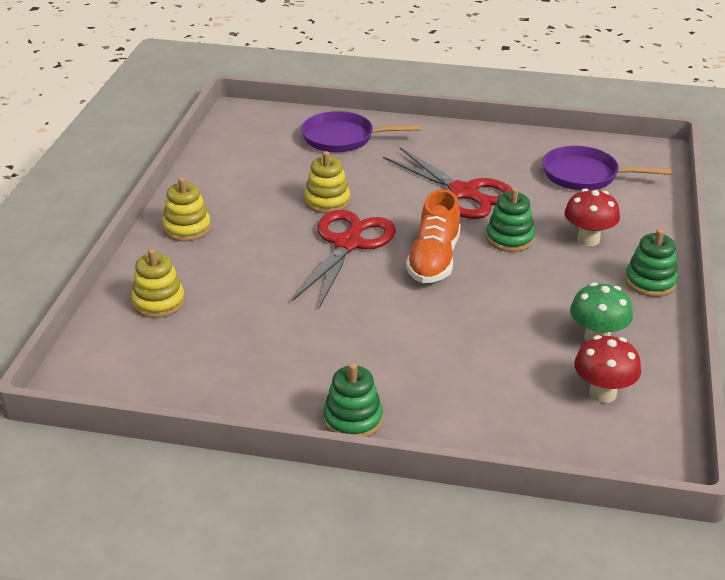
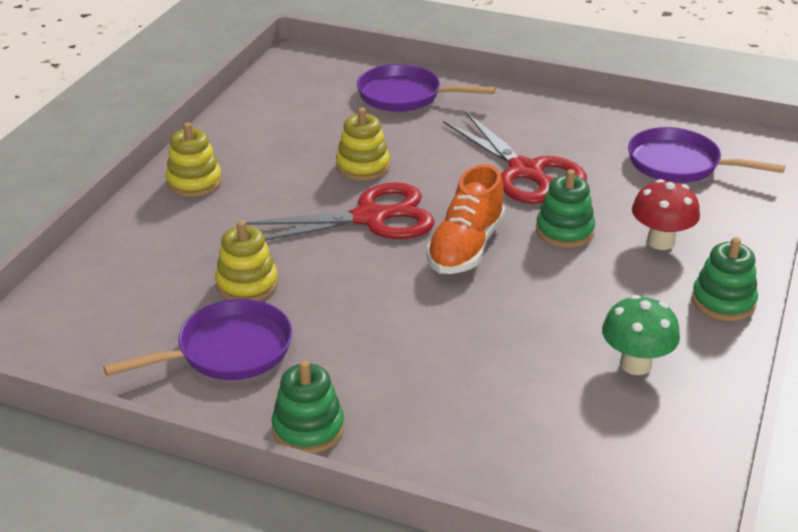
camera: 10 degrees right, 0 degrees up
(158, 302) = (133, 263): yellow stacking toy -> yellow stacking toy (247, 284)
(265, 365) = (227, 351): none -> purple pan
(348, 244) = (371, 218): red scissors -> red scissors turned 45 degrees clockwise
(602, 393) = (622, 434): red mushroom -> none

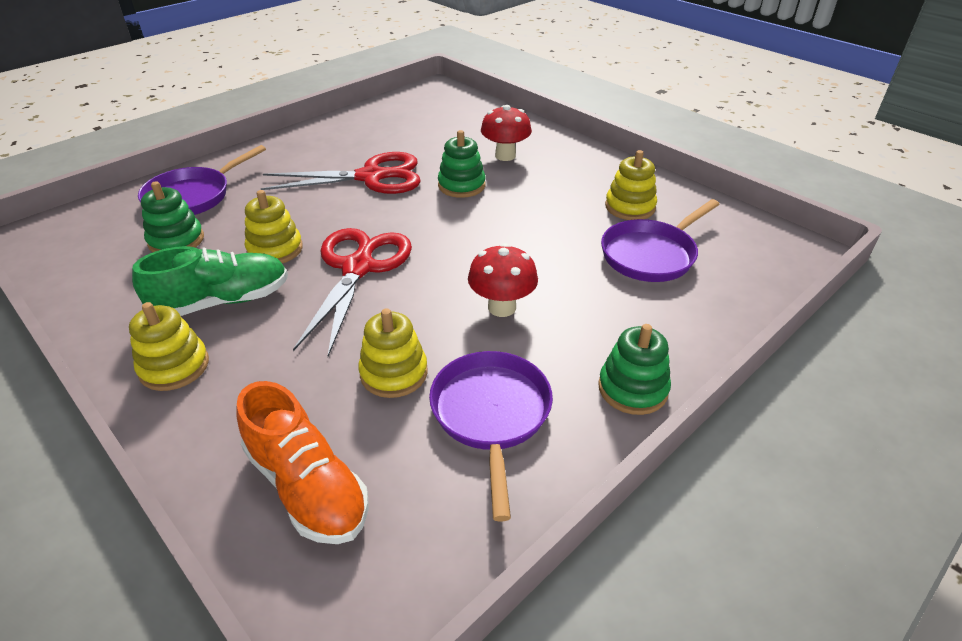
camera: 65 degrees left, 5 degrees up
(277, 170) = (222, 301): none -> green shoe
(373, 318) = (502, 307): none -> red mushroom
(466, 247) = (444, 233): orange shoe -> orange shoe (307, 486)
(635, 364) = (630, 207): green mushroom -> yellow stacking toy
(680, 164) = (425, 121): purple pan -> purple pan (651, 254)
(723, 301) = (584, 157): green stacking toy -> green stacking toy (176, 240)

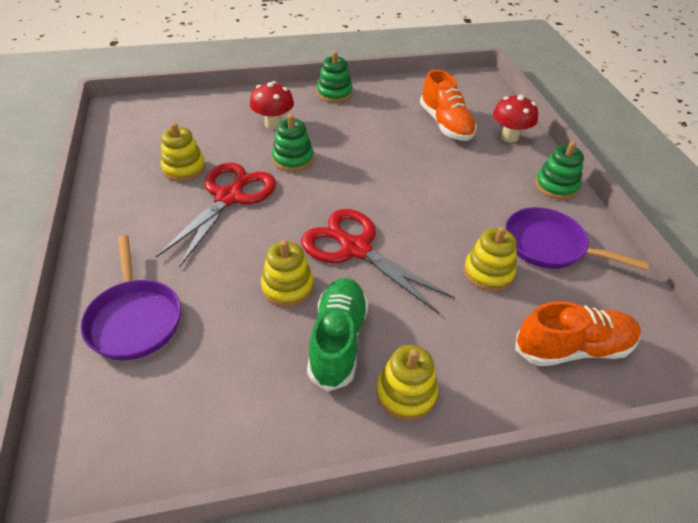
camera: 60 degrees left, 5 degrees up
(176, 240) = (208, 350): green stacking toy -> green stacking toy (334, 93)
(502, 307) = (453, 201): red mushroom -> red mushroom (509, 137)
(630, 207) = (390, 108): yellow stacking toy -> yellow stacking toy (184, 168)
(651, 254) = (445, 124): purple pan -> orange shoe

